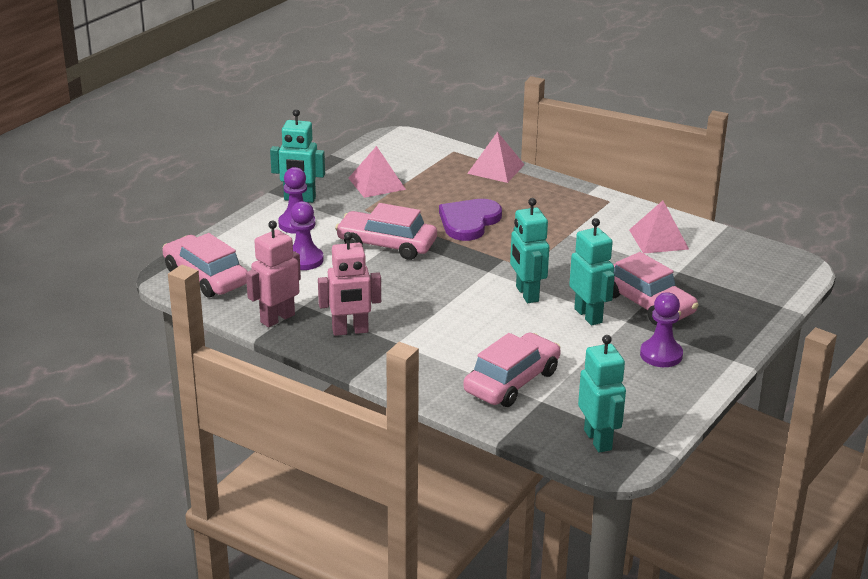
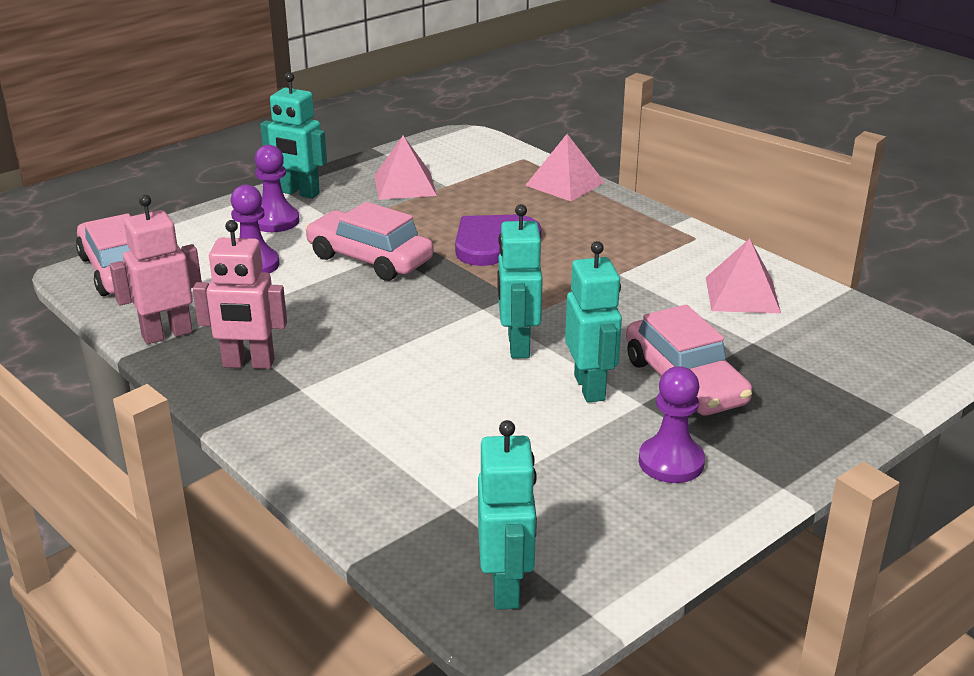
camera: 15 degrees right, 0 degrees up
(512, 381) = (426, 470): pink car -> none

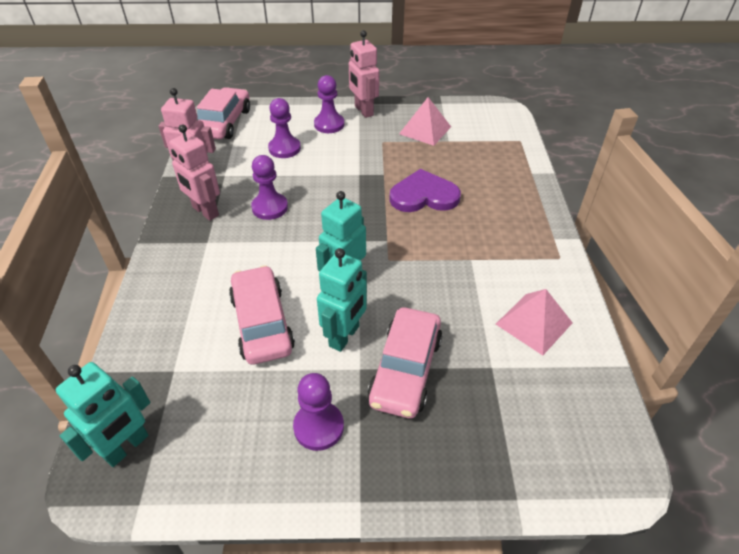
camera: 40 degrees right, 15 degrees up
(299, 193) = (363, 111): turquoise robot -> pink robot
(329, 325) = (270, 207): none -> purple pawn
(370, 259) = (344, 173): pink car -> pink car (262, 323)
(565, 183) = (523, 171): pink pyramid -> none

